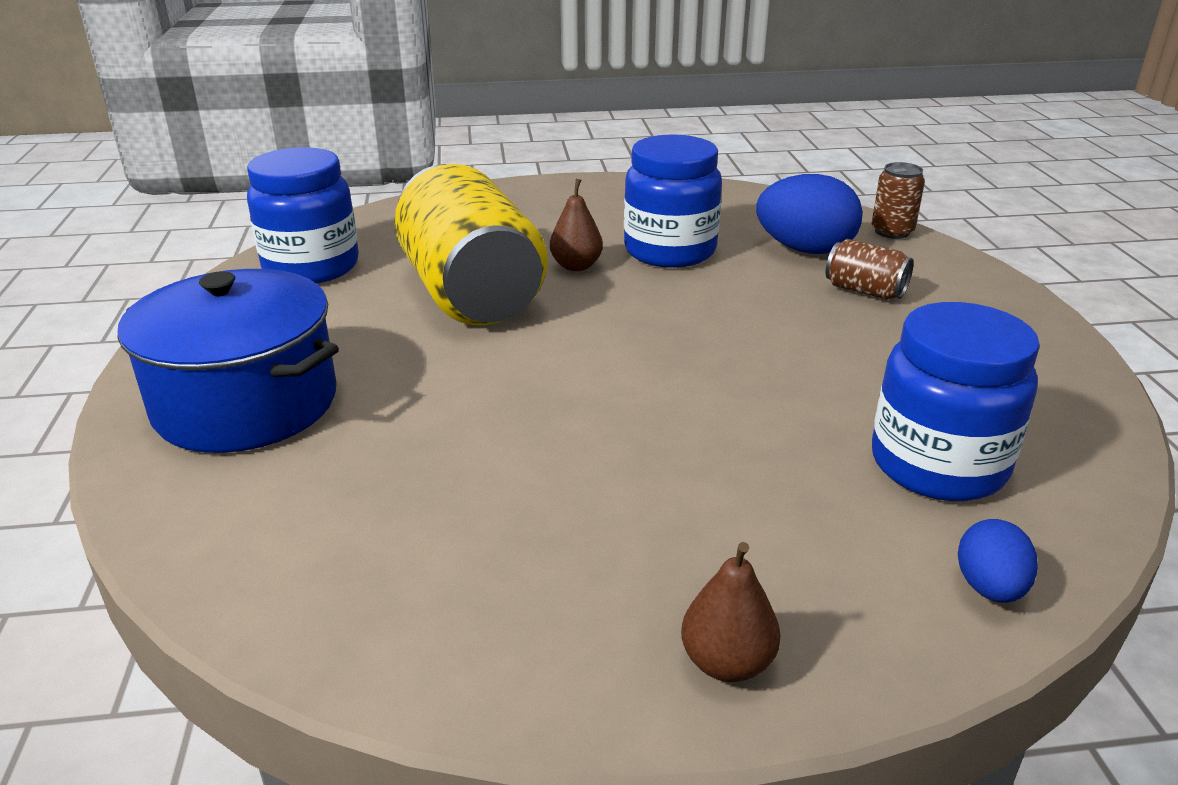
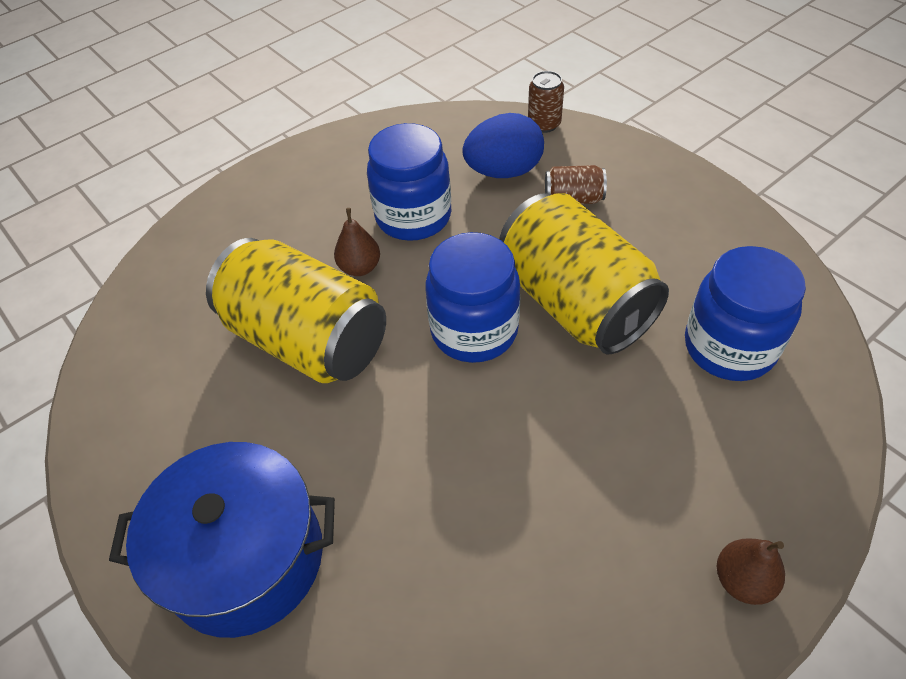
camera: 30 degrees left, 20 degrees up
(311, 267) = (144, 376): blue jar -> blue jar (474, 331)
(776, 363) = (574, 303): none -> yellow can
(989, 588) = (820, 434): blue egg -> none

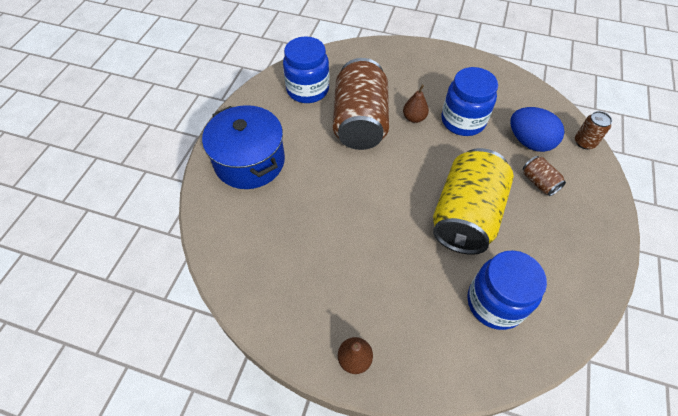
camera: 55 degrees right, 5 degrees up
(307, 340) = (360, 122): yellow can -> brown can
(474, 331) = (413, 181): blue jar -> blue jar (307, 90)

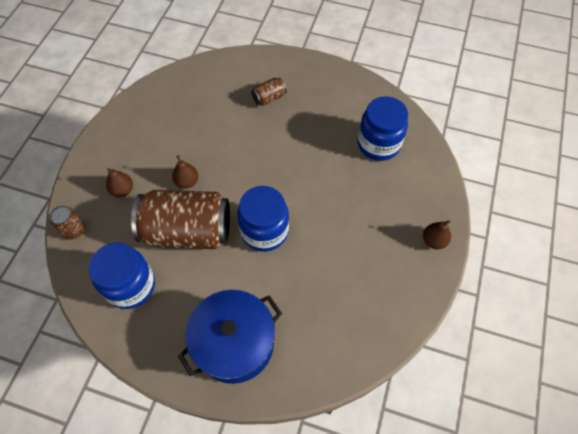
camera: 90 degrees left, 5 degrees up
(399, 75) = (122, 190): none -> brown pear
(463, 121) = (195, 142): blue jar -> blue jar (264, 231)
(465, 216) = (302, 153): yellow can -> none
(529, 142) = (225, 96): blue egg -> none
(584, 142) = (228, 60): brown can -> brown can (74, 230)

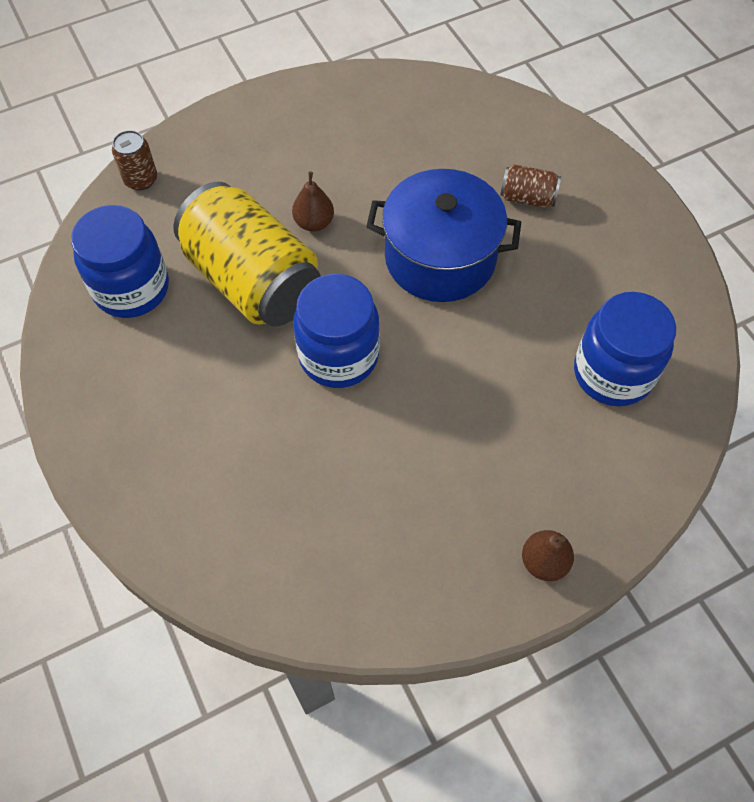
camera: 45 degrees right, 0 degrees up
(122, 190) = (234, 175): brown pear -> none
(188, 231) = (253, 281): brown can -> yellow can
(234, 343) = (166, 450): blue pot -> blue pot (440, 257)

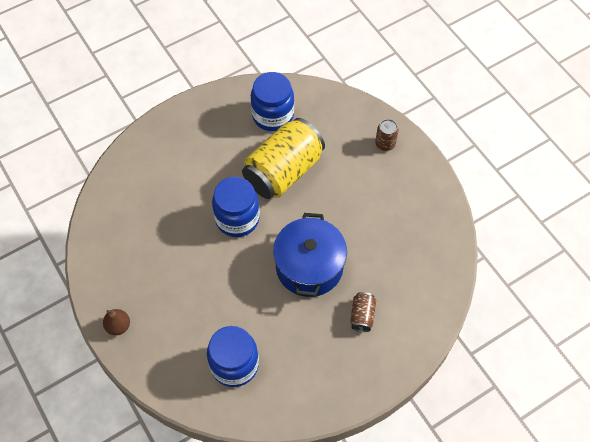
camera: 85 degrees right, 0 degrees up
(141, 179) = (348, 106): brown can -> brown can (385, 144)
(314, 223) = (327, 197): brown pear -> none

